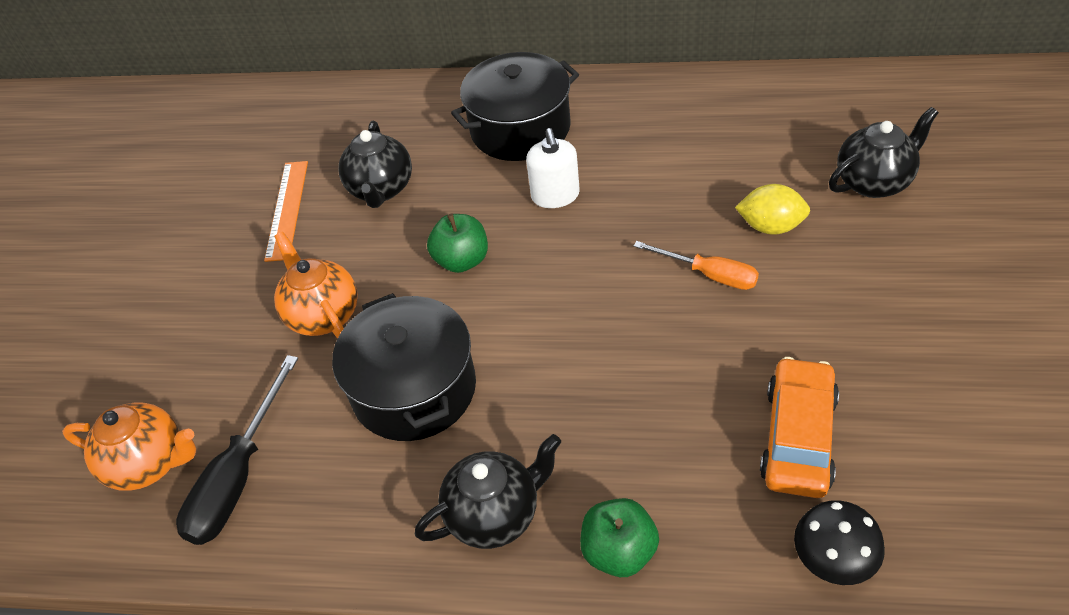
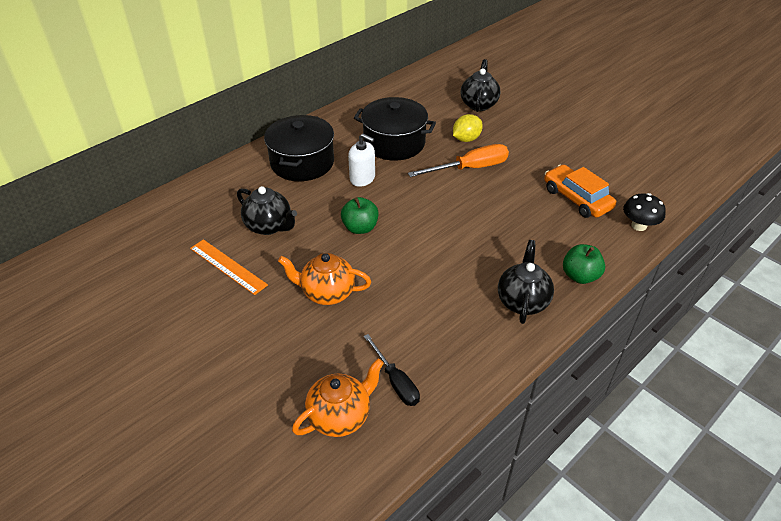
camera: 55 degrees left, 5 degrees down
(238, 476) = (395, 381): black screwdriver -> black screwdriver, size x0.66
(414, 389) = (419, 287): black pot -> black pot (394, 143)
(709, 275) = (470, 168): orange screwdriver -> orange screwdriver, size x1.52

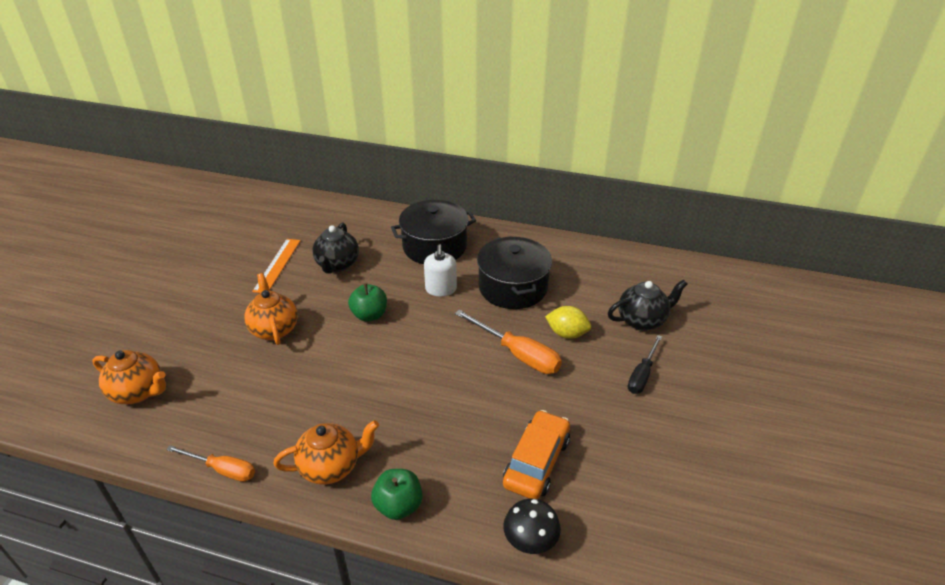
camera: 60 degrees right, 5 degrees down
(395, 381) = (187, 411): black screwdriver -> black screwdriver (642, 375)
(486, 370) = (222, 470): none -> orange screwdriver
(522, 301) = (331, 467): black teapot -> orange teapot

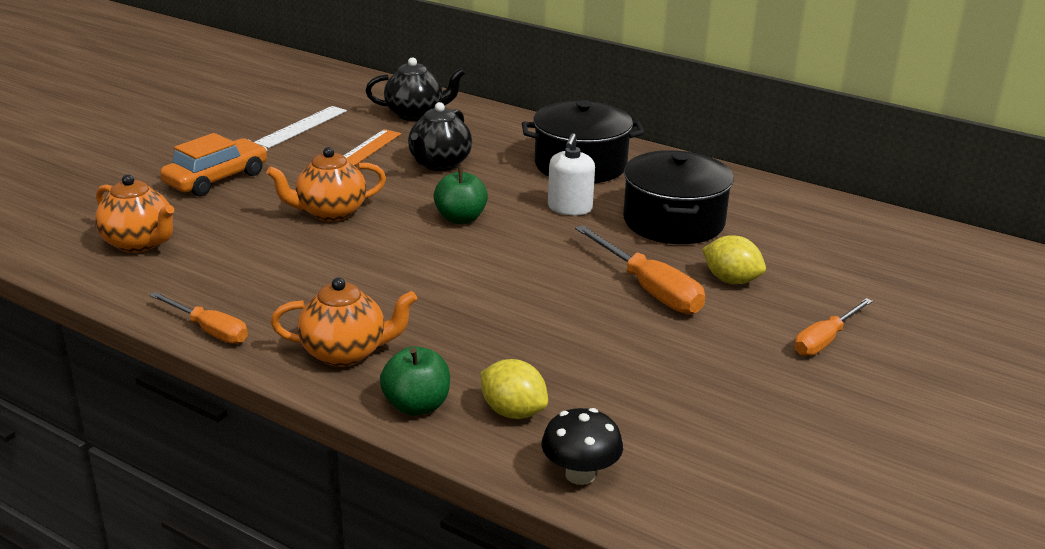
camera: 15 degrees right, 10 degrees down
(224, 247) = (301, 126): none -> white ruler
(274, 329) = (330, 213): orange teapot -> orange teapot turned 105 degrees counterclockwise
(466, 494) = (513, 412): none -> yellow lemon
(536, 462) = (626, 400): orange car -> orange car (216, 179)
(642, 320) = (853, 285): black teapot -> black teapot (415, 114)
(642, 375) = (825, 340): black screwdriver -> orange screwdriver

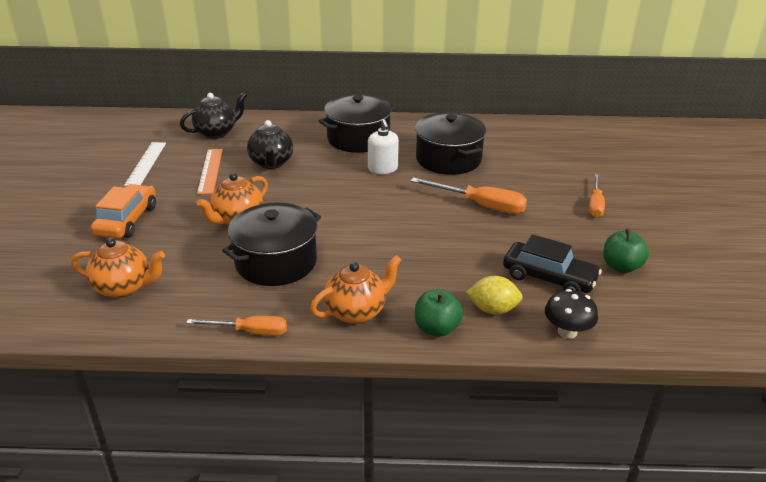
camera: 30 degrees left, 5 degrees up
(319, 270) = (276, 262): none -> black pot
(460, 218) = (326, 196): green apple -> green apple (621, 267)
(636, 404) = (549, 278): none -> black car
(731, 280) = (515, 185): yellow lemon -> none

